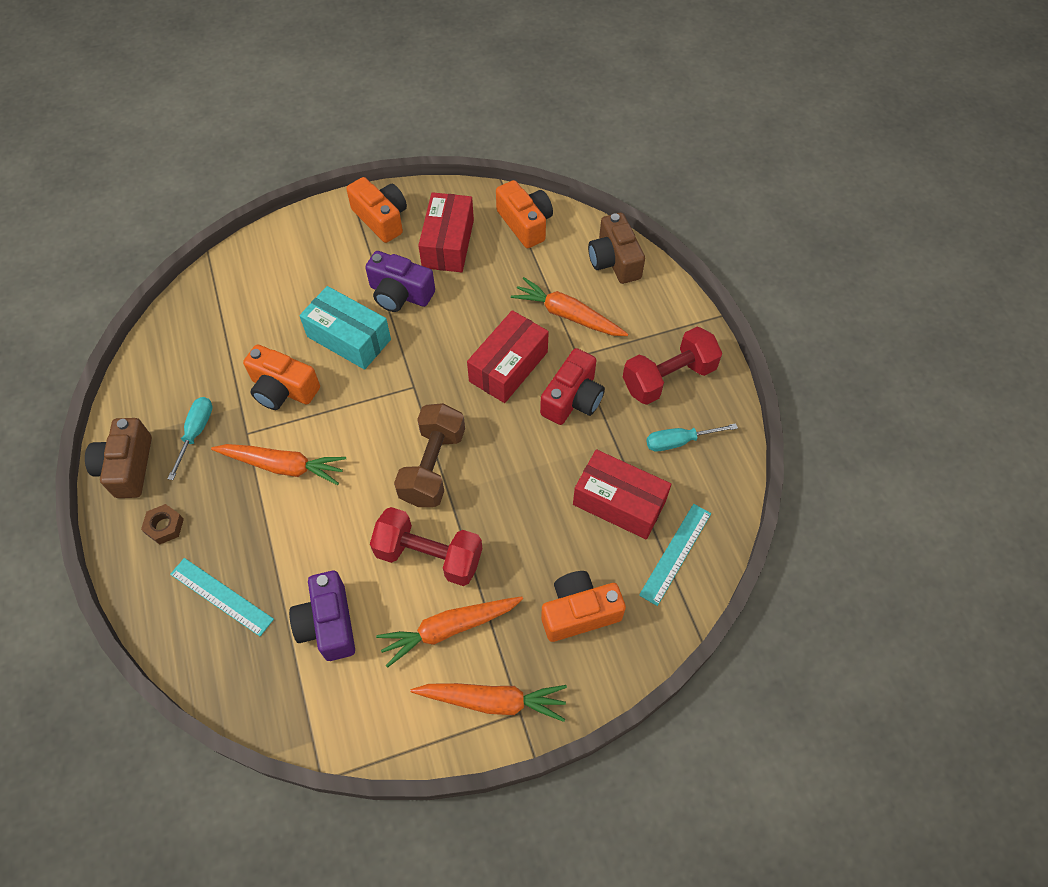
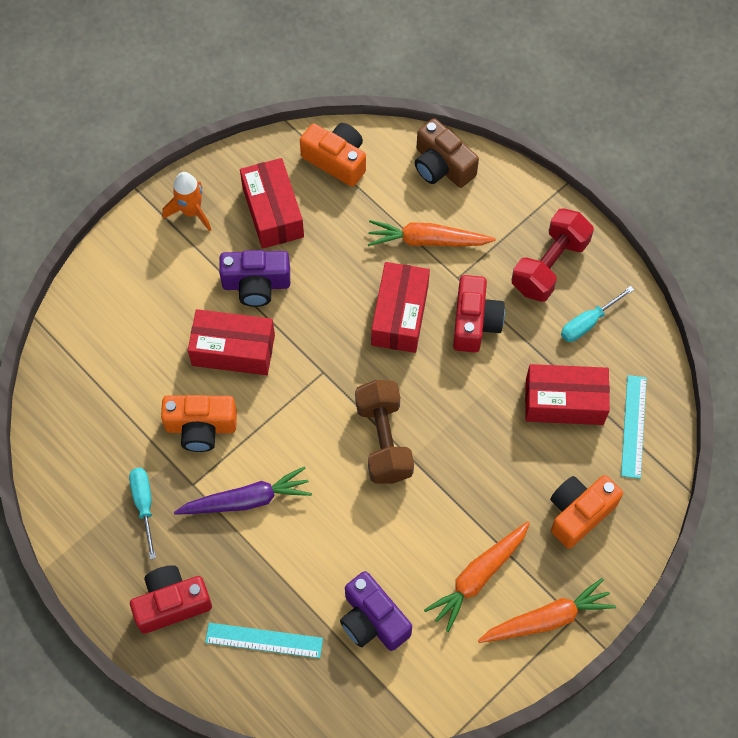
camera: 25 degrees left, 5 degrees up
(127, 467) = (99, 565): brown camera -> none
(164, 526) = (171, 603): brown nut -> red camera
(283, 466) = (247, 500): orange carrot -> purple carrot
(349, 338) = (233, 350): turquoise box -> red box
(381, 219) = (191, 211): orange camera -> orange rocket
(429, 556) = (426, 522): red dumbbell -> none

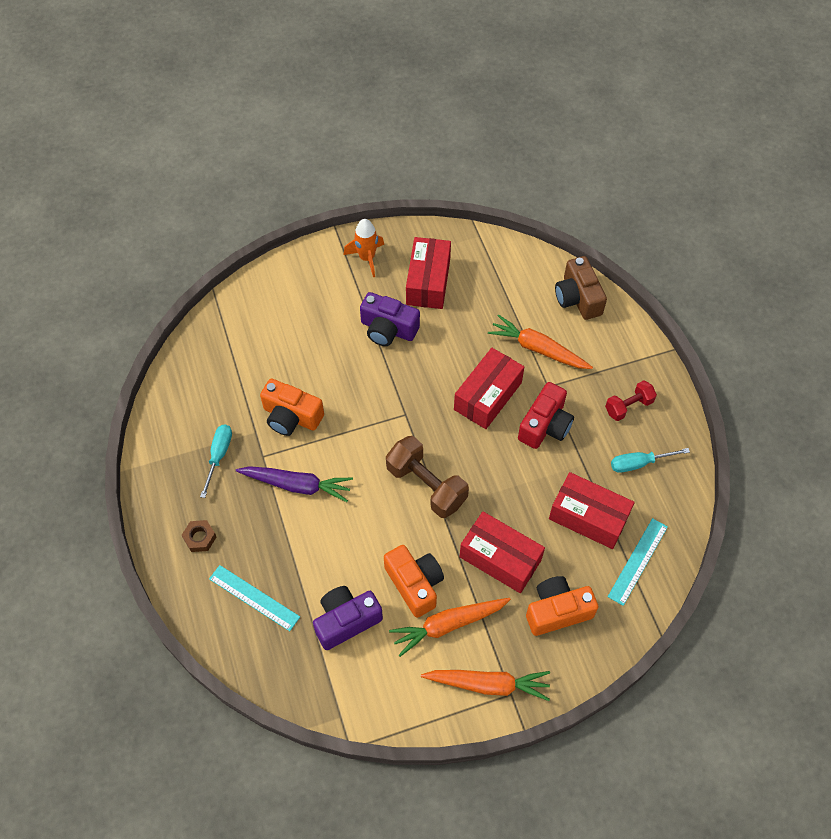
camera: 25 degrees right, 5 degrees down
(171, 603) = (200, 538): red camera -> brown nut
(233, 350) = (345, 370): red box -> red box (500, 558)
(336, 160) = (496, 263): orange camera -> orange camera (415, 584)
(372, 620) = (346, 621): purple camera -> purple camera turned 75 degrees clockwise
(384, 440) = (426, 485): brown dumbbell -> brown dumbbell turned 60 degrees counterclockwise
(549, 265) = (628, 406): red dumbbell -> red dumbbell, size x0.59

